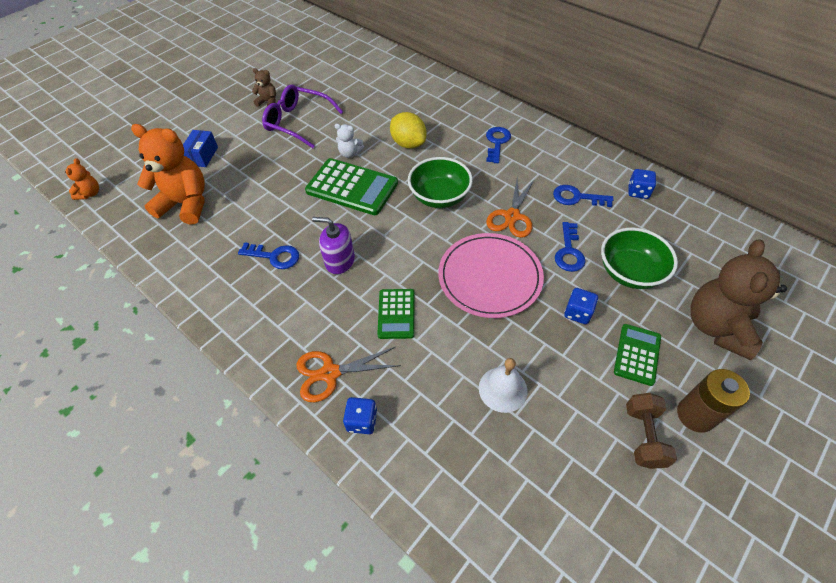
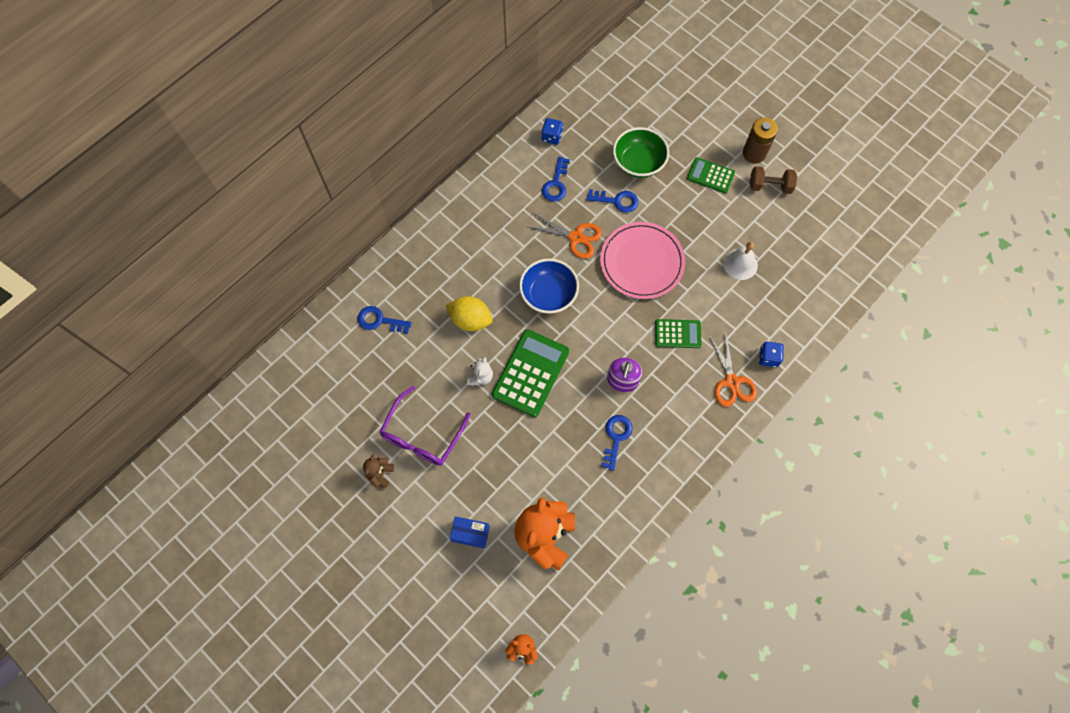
camera: 90 degrees left, 15 degrees up
(408, 143) = (470, 320): yellow lemon -> yellow lemon turned 60 degrees clockwise
(439, 197) = (548, 294): green bowl -> blue bowl
(497, 142) = (477, 238): blue key -> blue key (379, 320)
(578, 313) = (676, 205): blue dice -> none
(717, 327) = (687, 121): brown teddy bear -> none

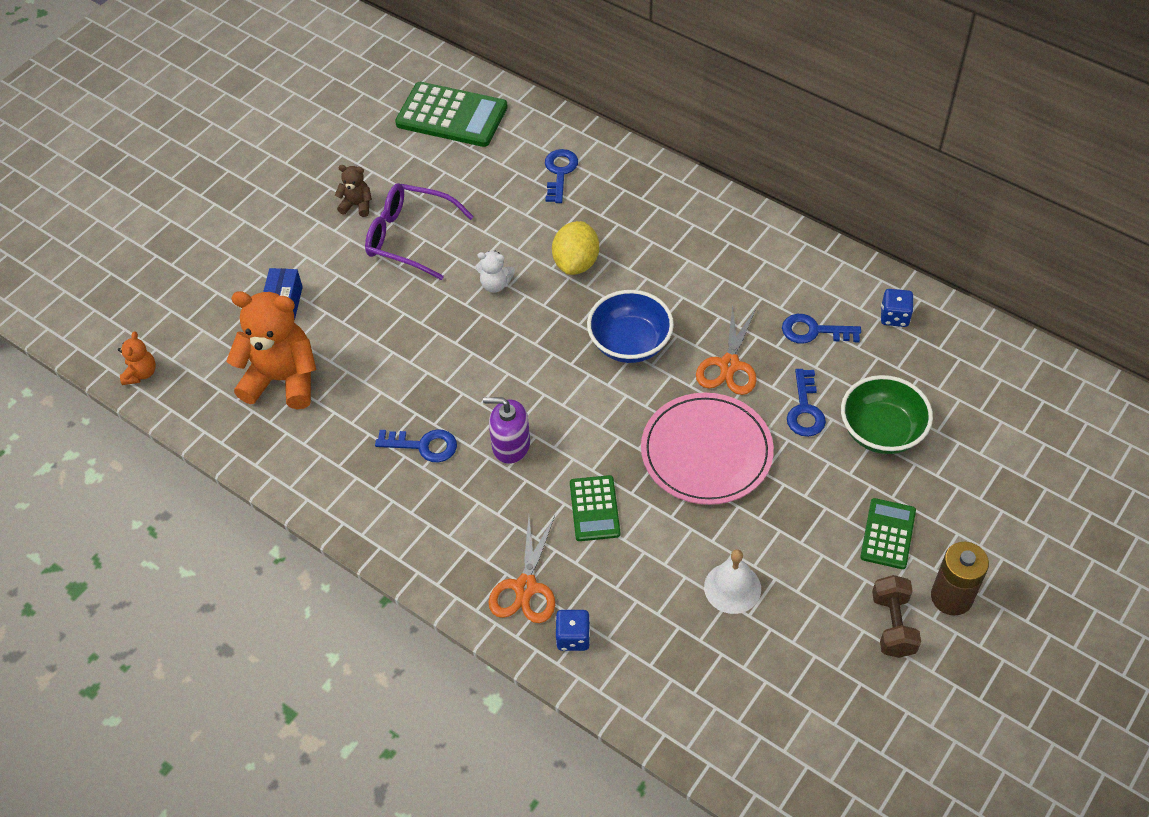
camera: 85 degrees right, 15 degrees down
(530, 373) = (508, 337): green calculator -> green calculator (451, 115)
(731, 382) = (525, 587): orange scissors -> orange scissors turned 60 degrees counterclockwise

